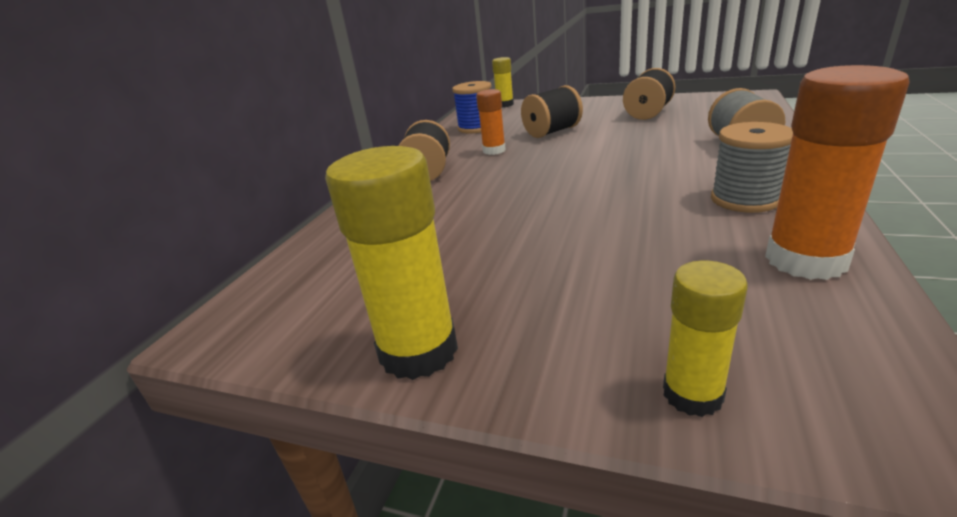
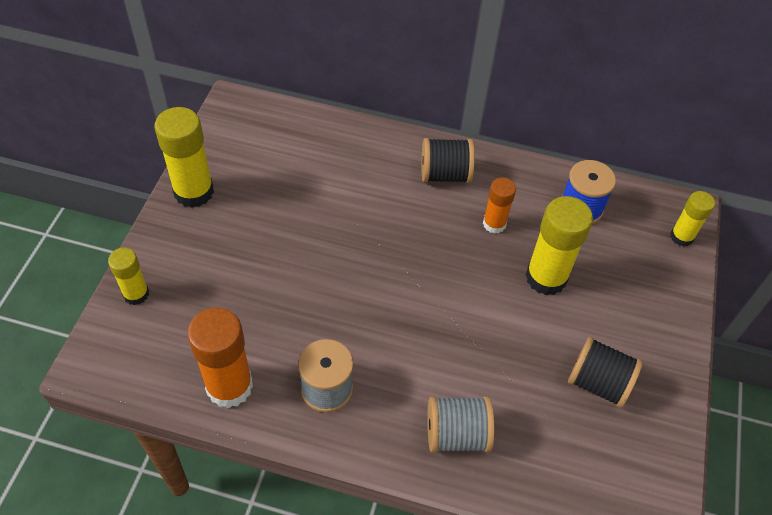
camera: 80 degrees right, 25 degrees up
(552, 132) = (546, 277): black spool -> yellow glue stick

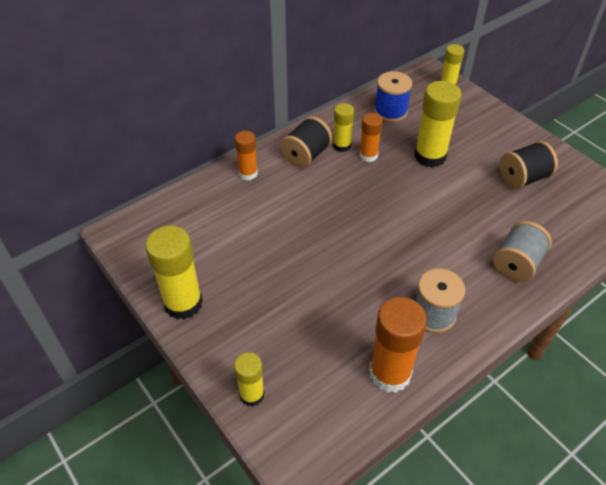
camera: 50 degrees left, 5 degrees down
(379, 146) = (248, 173): none -> orange glue stick
(487, 195) = (342, 145): none -> yellow glue stick

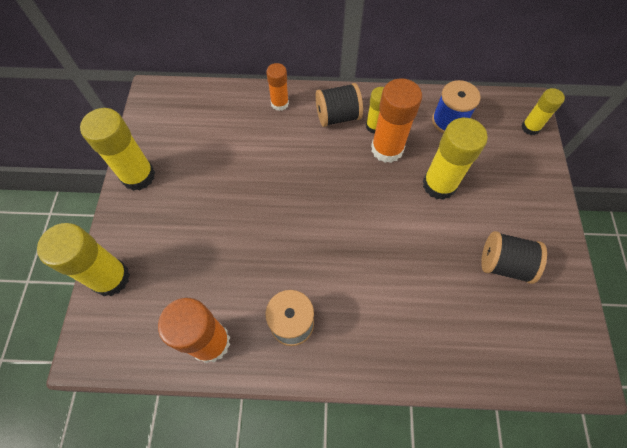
camera: 40 degrees right, 15 degrees up
(252, 394) = (111, 278): yellow glue stick -> yellow glue stick, size x1.71
(368, 155) = (387, 149): orange glue stick -> orange glue stick, size x1.71
(516, 264) = (407, 337): grey spool -> none

